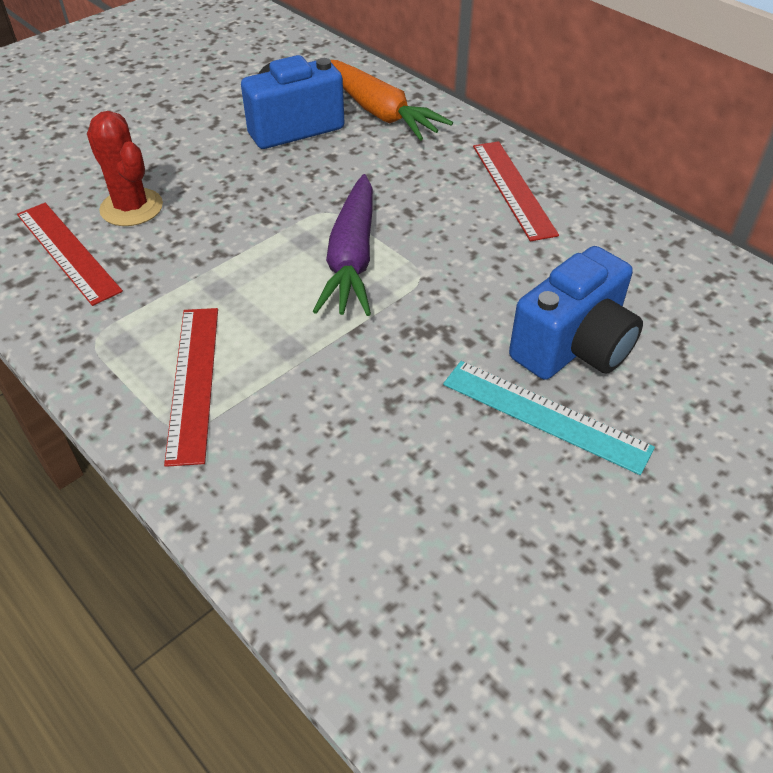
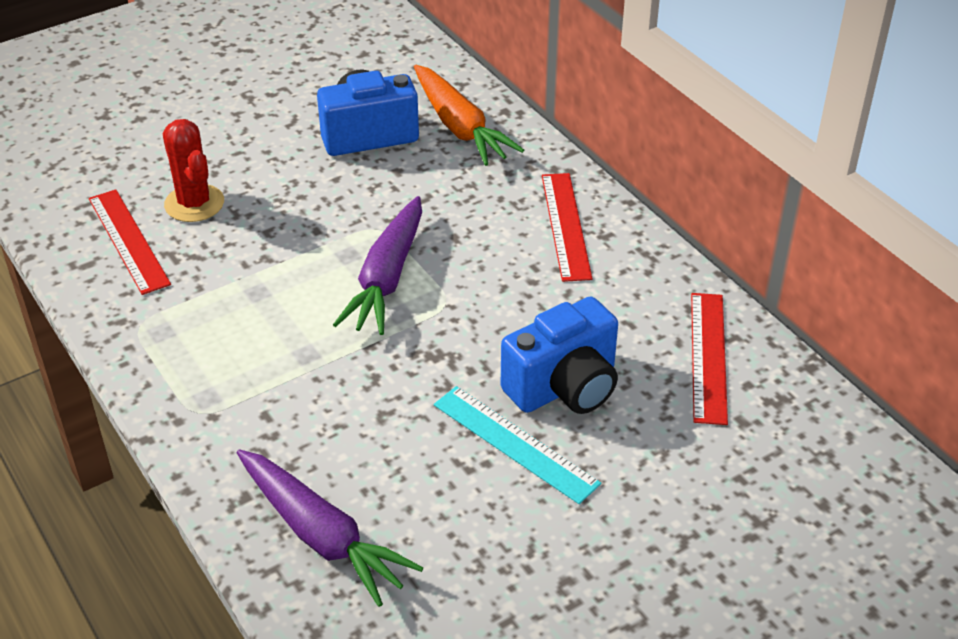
camera: 10 degrees right, 5 degrees down
(193, 381) = (216, 374): red ruler -> red ruler (708, 356)
(363, 558) = (322, 535): none -> purple carrot

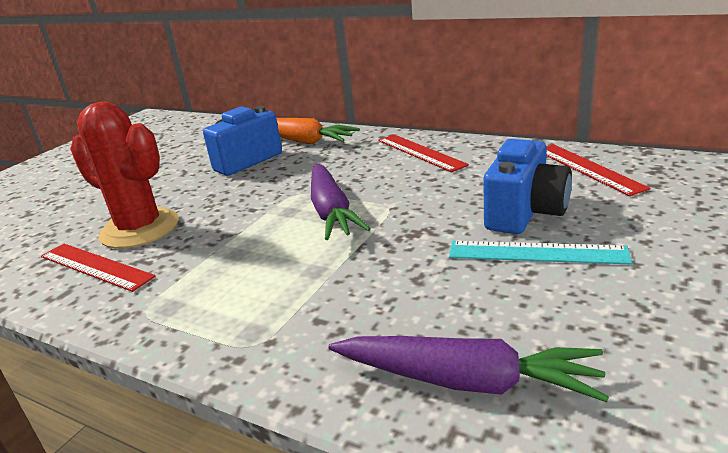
camera: 25 degrees left, 15 degrees down
(194, 203) = (140, 229): red cactus -> red cactus, size x1.53

